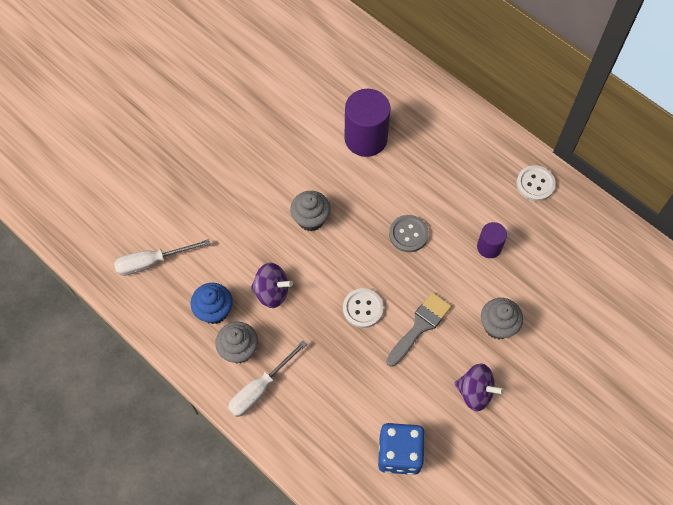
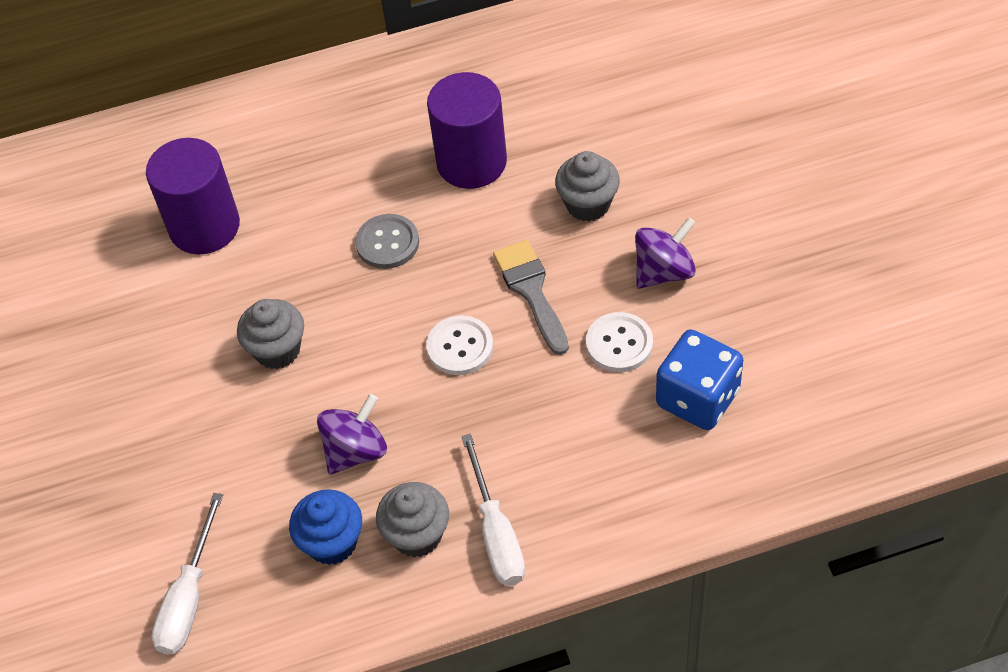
camera: 55 degrees left, 10 degrees down
(489, 247) = (471, 162): purple cylinder -> purple cylinder, size x1.84
(535, 184) = (419, 72): white button -> white button (619, 344)

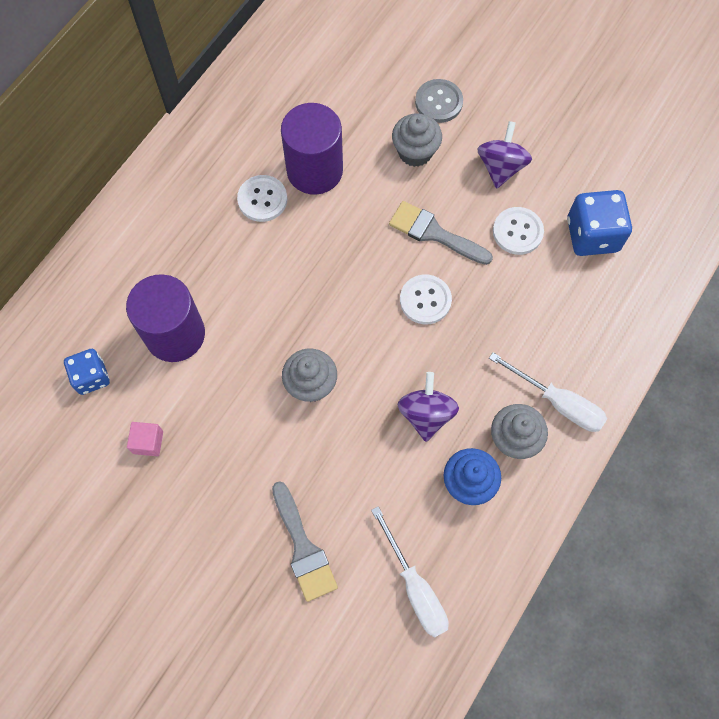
camera: 45 degrees left, 15 degrees up
(93, 302) = (148, 442): none -> pink cube
(102, 217) = (91, 377): none -> blue dice
(128, 487) = (303, 548): none -> grey brush
(387, 243) = (312, 262): grey button -> grey button (438, 102)
(397, 159) = (262, 199): none -> white button

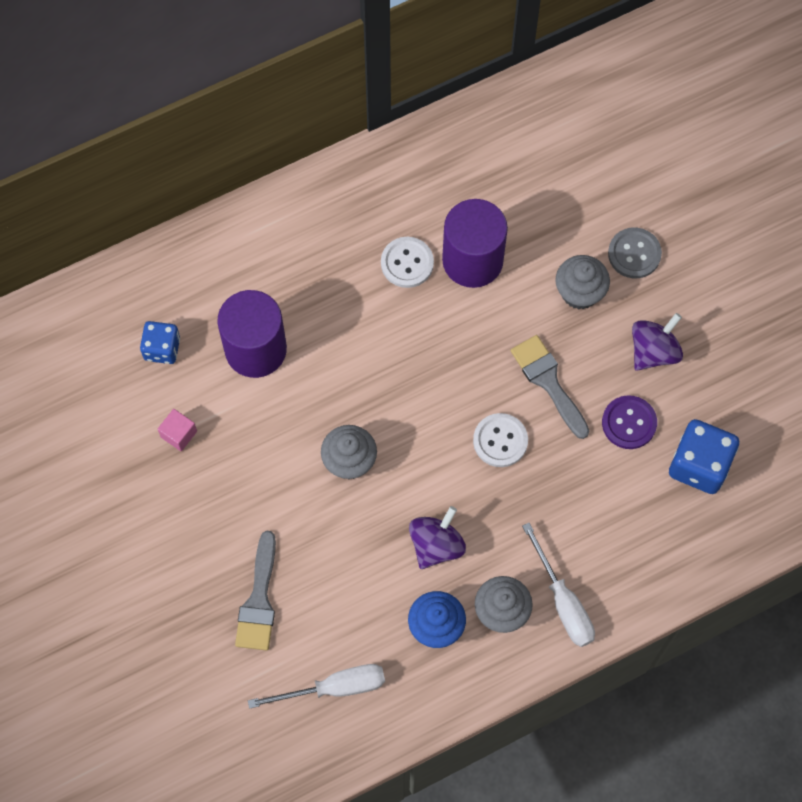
camera: 30 degrees right, 0 degrees up
(415, 587) = (334, 688): white screwdriver -> white screwdriver turned 105 degrees counterclockwise
(517, 232) = (629, 423): white button -> purple button

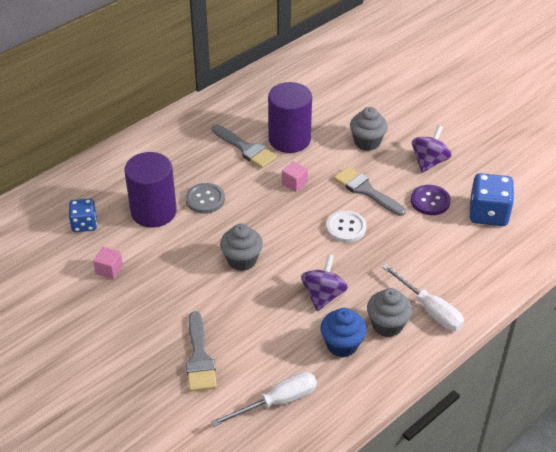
camera: 15 degrees left, 25 degrees down
(407, 263) = (245, 148): white button -> grey brush
(455, 345) = (294, 183): none -> pink cube
(634, 254) = (394, 118): grey button -> grey button (205, 199)

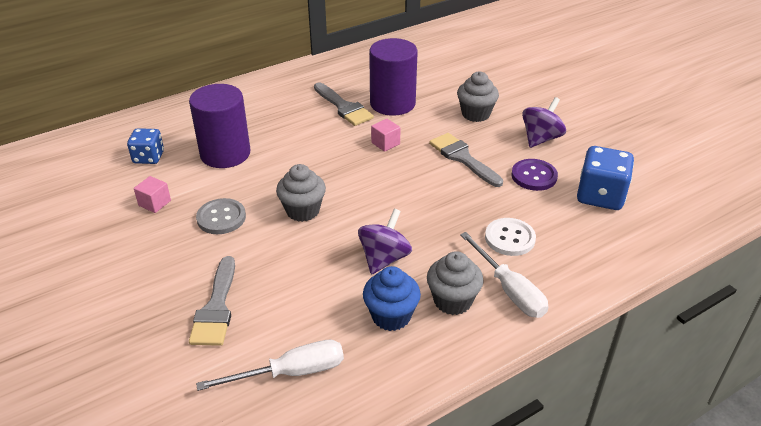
camera: 10 degrees right, 5 degrees down
(205, 199) = (284, 148): grey button -> grey button (221, 218)
(346, 228) = (430, 192): white button -> white button (510, 238)

